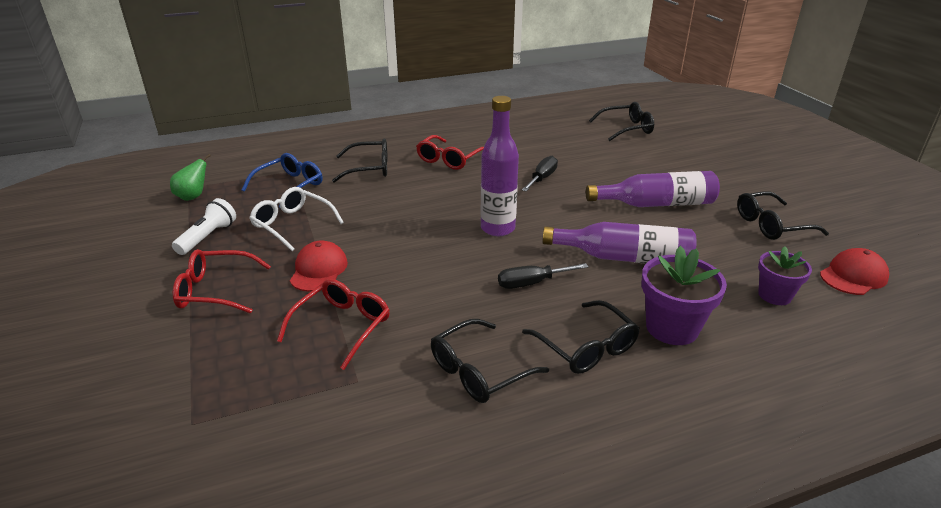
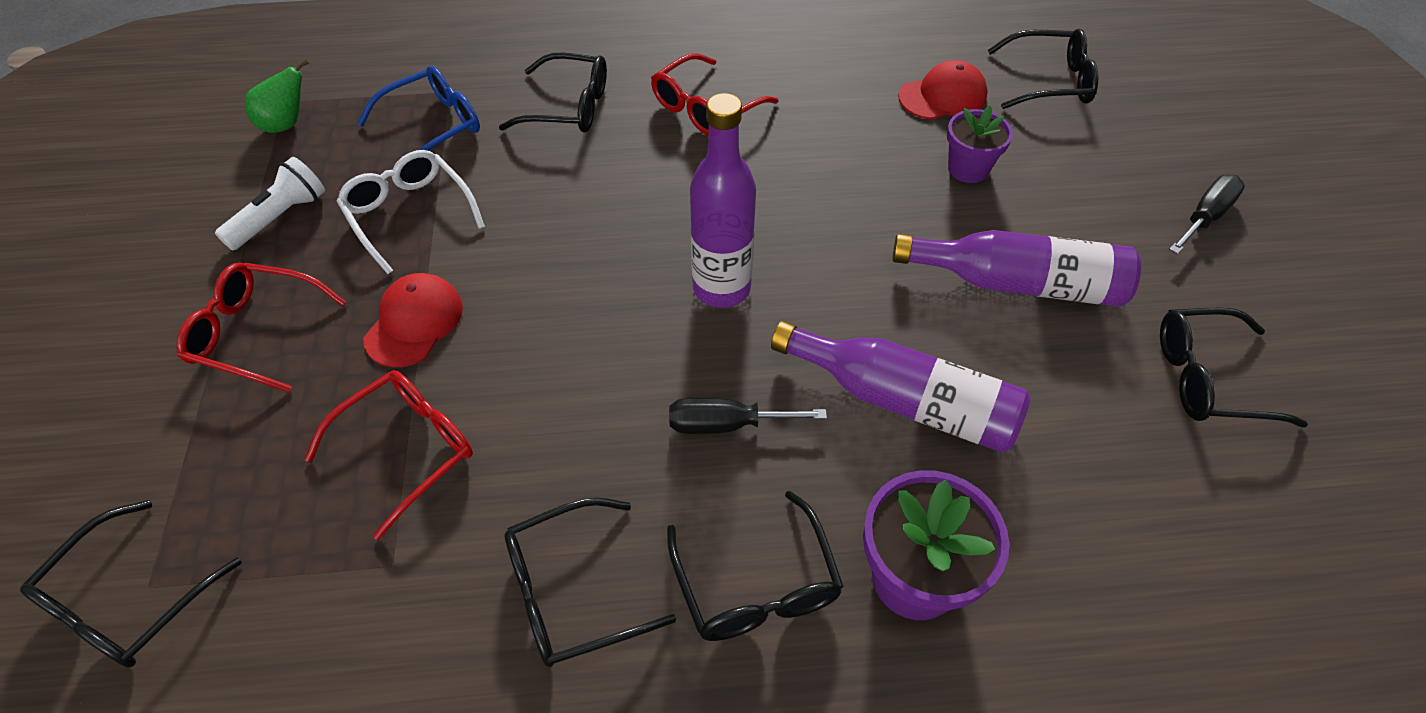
camera: 15 degrees right, 20 degrees up
(180, 434) = (128, 601): none -> black glasses
(542, 178) = (844, 182): black screwdriver -> black screwdriver (1205, 217)
(774, 295) = (1130, 548): purple flower pot -> purple flower pot (968, 169)
(853, 276) = (1302, 536): red cap -> red cap (943, 96)

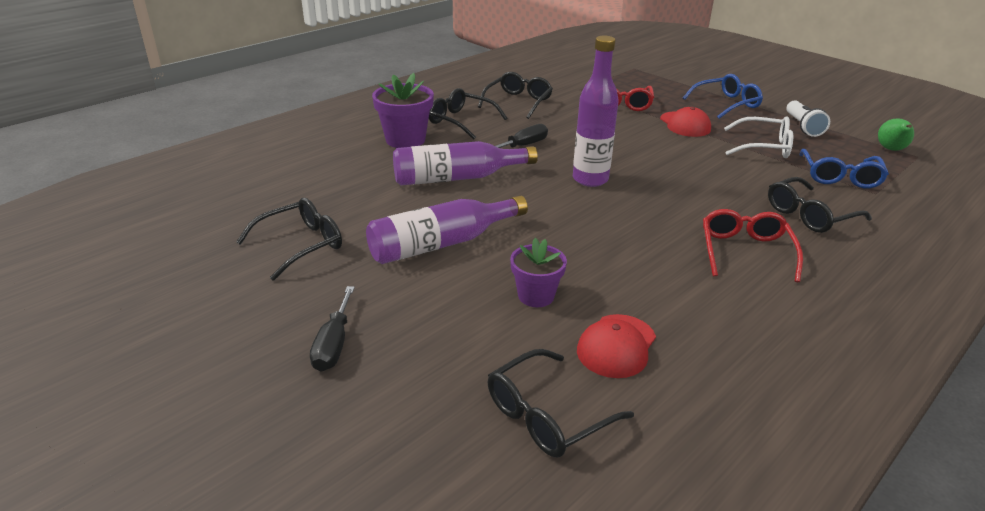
camera: 140 degrees right, 20 degrees down
(128, 601) = (633, 65): black glasses -> none
(256, 333) = (726, 104): red glasses -> blue glasses

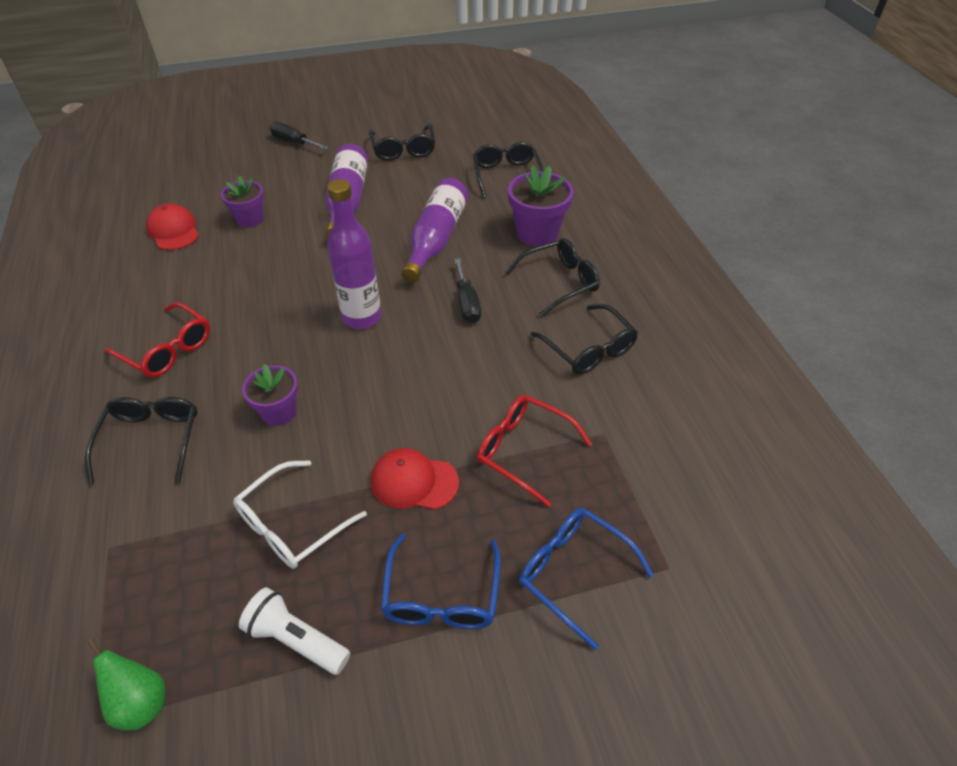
camera: 120 degrees right, 15 degrees up
(547, 415) = (166, 187): black glasses -> black glasses (506, 175)
(713, 178) = (279, 412): none -> purple flower pot
(840, 177) = (165, 544): blue glasses -> blue glasses (573, 572)

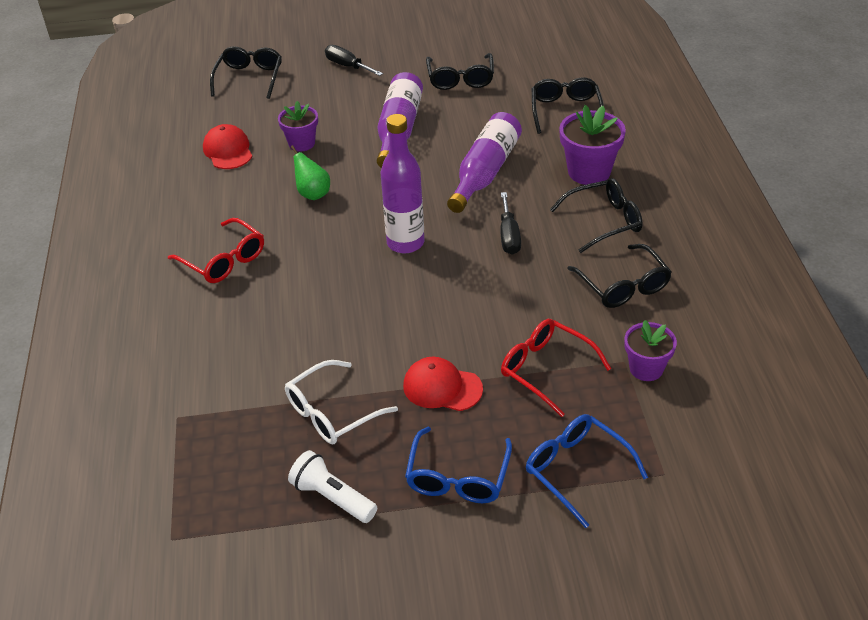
camera: 10 degrees right, 5 degrees down
(141, 702) = (207, 528): green pear -> green pear (313, 194)
(151, 440) = (211, 336): black glasses -> black glasses (249, 78)
(279, 412) = (324, 321): purple flower pot -> purple flower pot (646, 368)

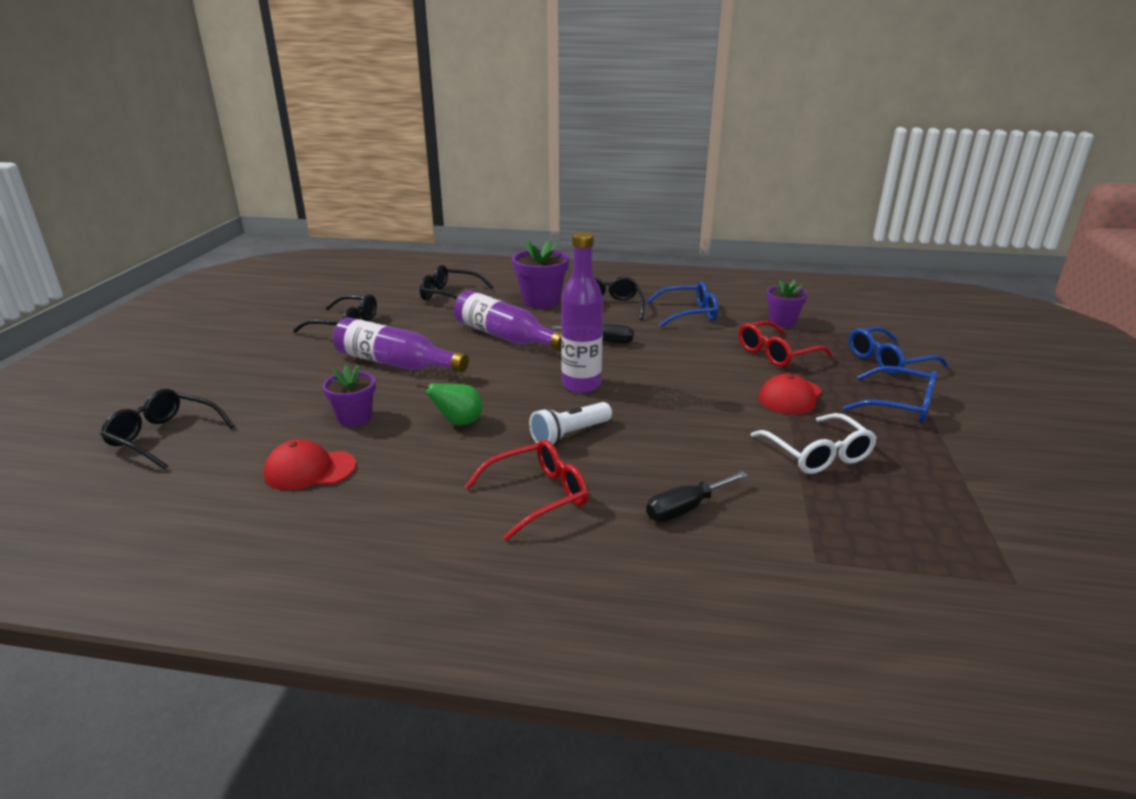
camera: 75 degrees left, 15 degrees down
(332, 498) = (933, 468): white flashlight -> white flashlight (570, 435)
(347, 66) = (237, 373): black screwdriver -> black screwdriver (685, 508)
(623, 286) = (689, 313): black glasses -> blue glasses

